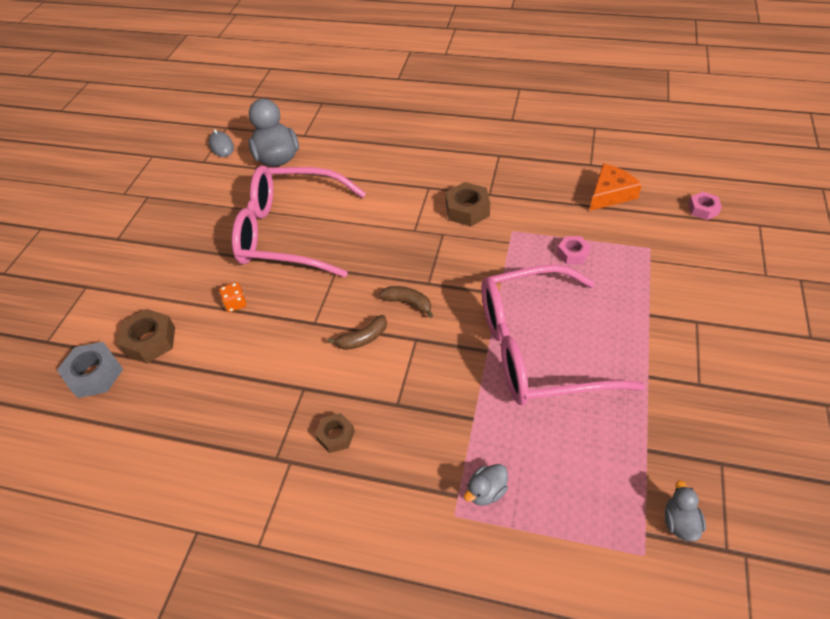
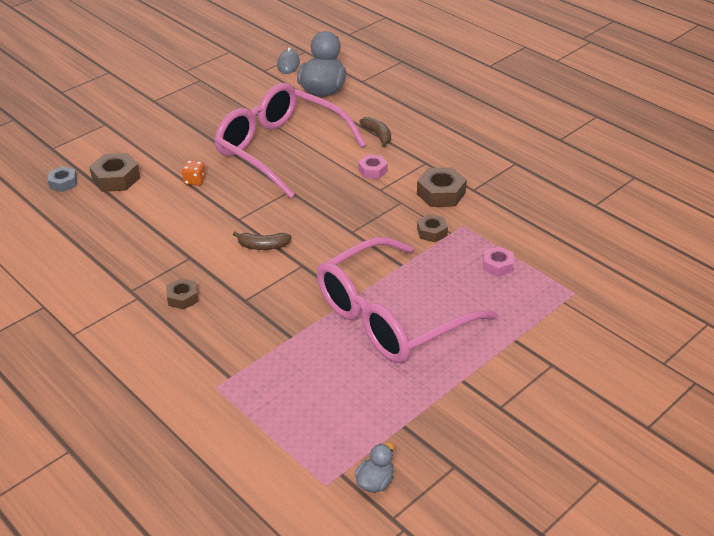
camera: 30 degrees right, 10 degrees down
(95, 374) = (63, 183): grey nut -> grey nut, size x0.62
(408, 303) = (321, 238): brown banana -> brown banana (377, 135)
(486, 491) = (252, 385): grey duck -> none
(494, 249) = (432, 232): none -> brown nut
(537, 349) = (390, 317): pink glasses -> pink glasses turned 60 degrees counterclockwise
(610, 194) = (586, 236): orange cheese -> none
(703, 209) = (664, 286): pink nut -> pink nut (373, 170)

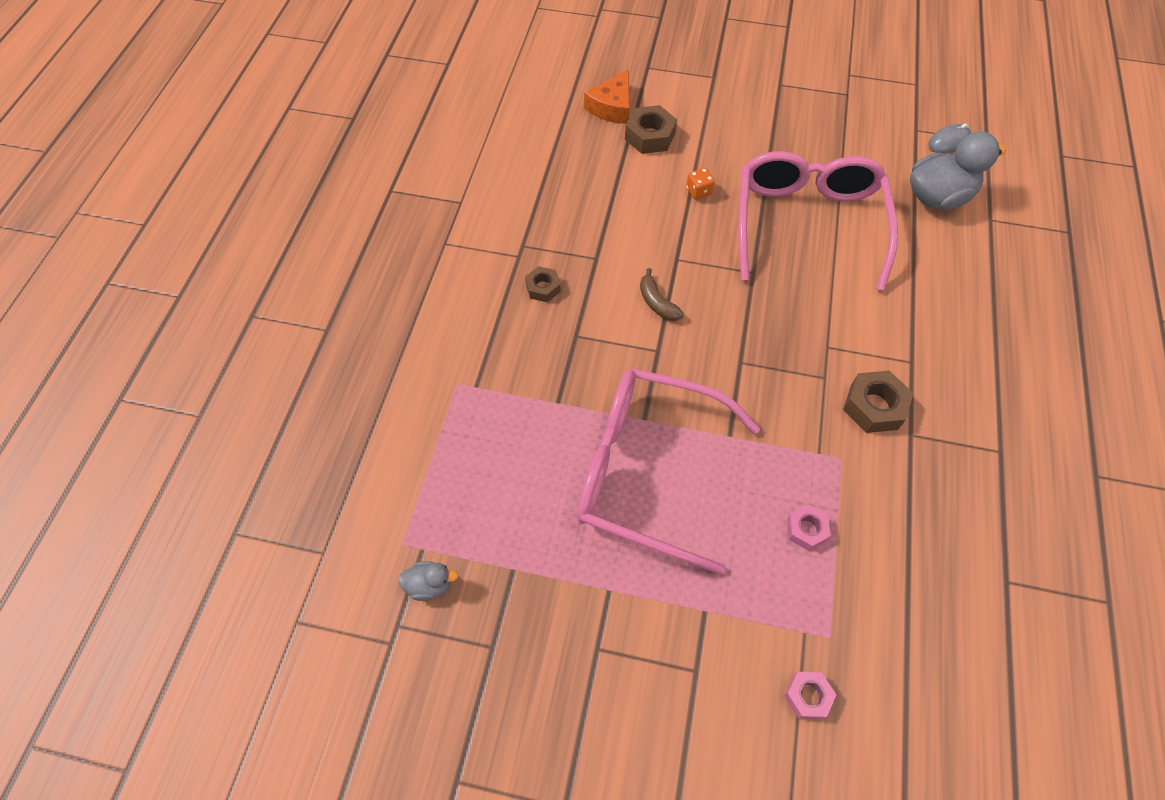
camera: 55 degrees right, 20 degrees up
(63, 183) = (612, 107): grey nut -> orange cheese
(373, 170) = (851, 322): pink nut -> pink nut (807, 696)
(377, 135) = (913, 290): brown banana -> none
(432, 232) = (804, 434): brown nut -> none

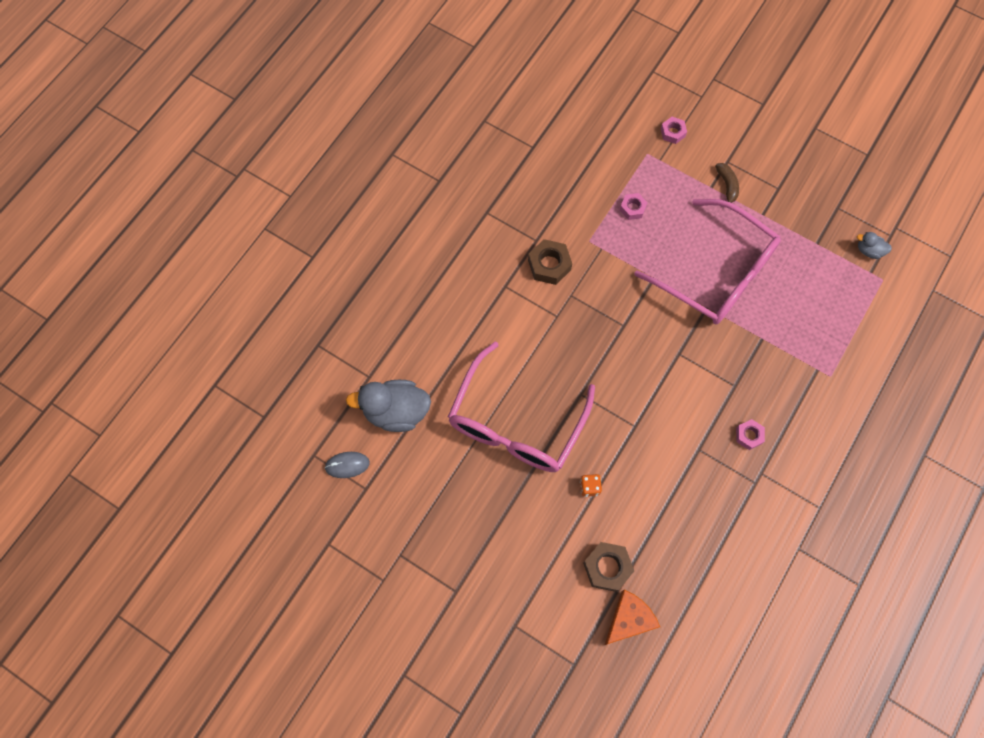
camera: 160 degrees left, 10 degrees up
(543, 288) = (749, 435): brown nut -> pink nut
(657, 302) = (665, 392): brown banana -> brown banana (727, 185)

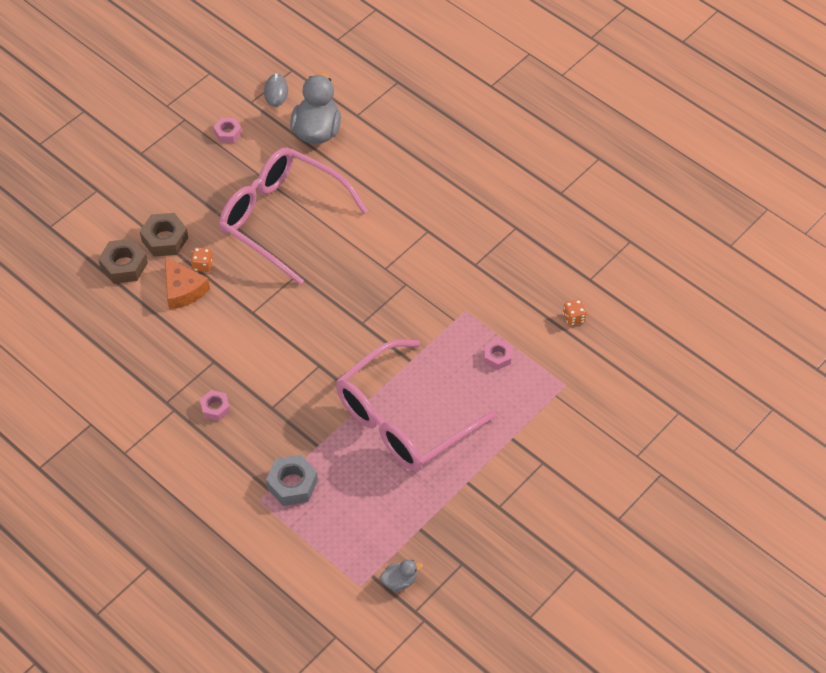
camera: 100 degrees right, 15 degrees down
(549, 265) = (444, 271): brown nut -> brown nut (165, 239)
(577, 155) = (573, 318): none -> orange dice
(629, 619) = (73, 274): orange cheese -> orange cheese (183, 290)
(672, 132) = (590, 415): pink nut -> pink nut (228, 133)
(727, 185) = (511, 454): brown banana -> none
(806, 351) = (292, 484): none -> grey nut
(869, 251) = (399, 581): grey duck -> grey duck turned 45 degrees clockwise

